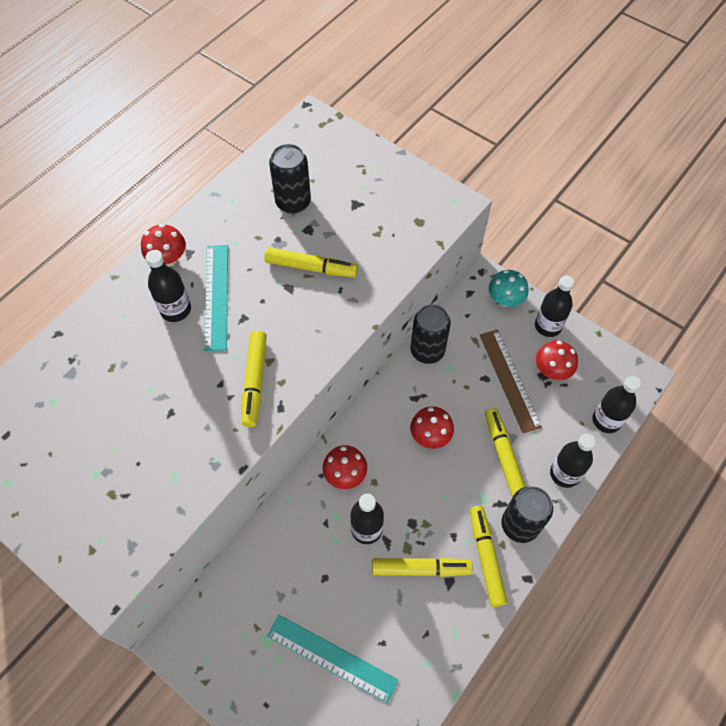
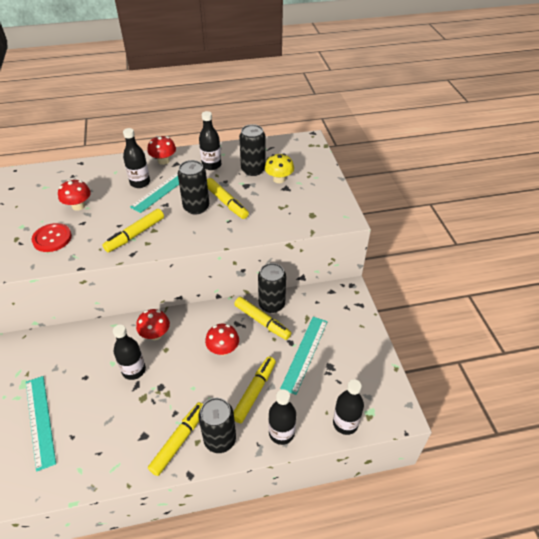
camera: 40 degrees right, 15 degrees down
(159, 460) = (52, 238): none -> red button
(284, 297) = (196, 207): none -> black can
(336, 196) = (279, 179): none -> yellow mushroom
(420, 569) = (136, 415): yellow marker -> yellow marker (262, 321)
(505, 299) = (350, 309): turquoise mushroom -> none
(509, 380) = (305, 353): brown ruler -> turquoise ruler
(548, 326) = (363, 341): black bottle -> black bottle (211, 165)
(552, 370) = (339, 367): red mushroom -> red mushroom (78, 206)

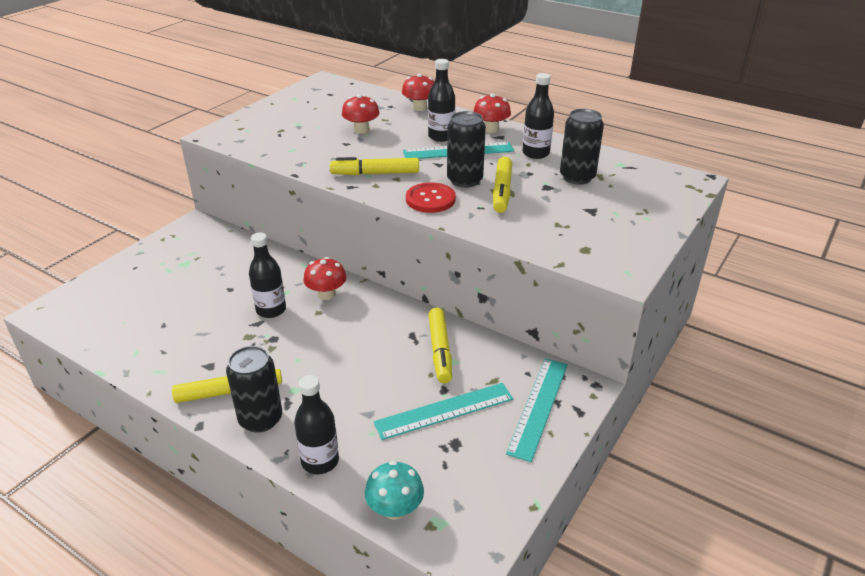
camera: 45 degrees right, 10 degrees down
(40, 421) = (160, 297): turquoise ruler -> turquoise ruler (538, 407)
(52, 238) = (306, 143): red button -> red button (430, 199)
(223, 349) = (368, 347): red mushroom -> red mushroom (419, 107)
(254, 392) = (345, 405): yellow marker -> none
(271, 304) = (472, 342): black can -> none
(279, 179) = (595, 199): yellow mushroom -> none
(345, 423) = (395, 509): black bottle -> turquoise mushroom

